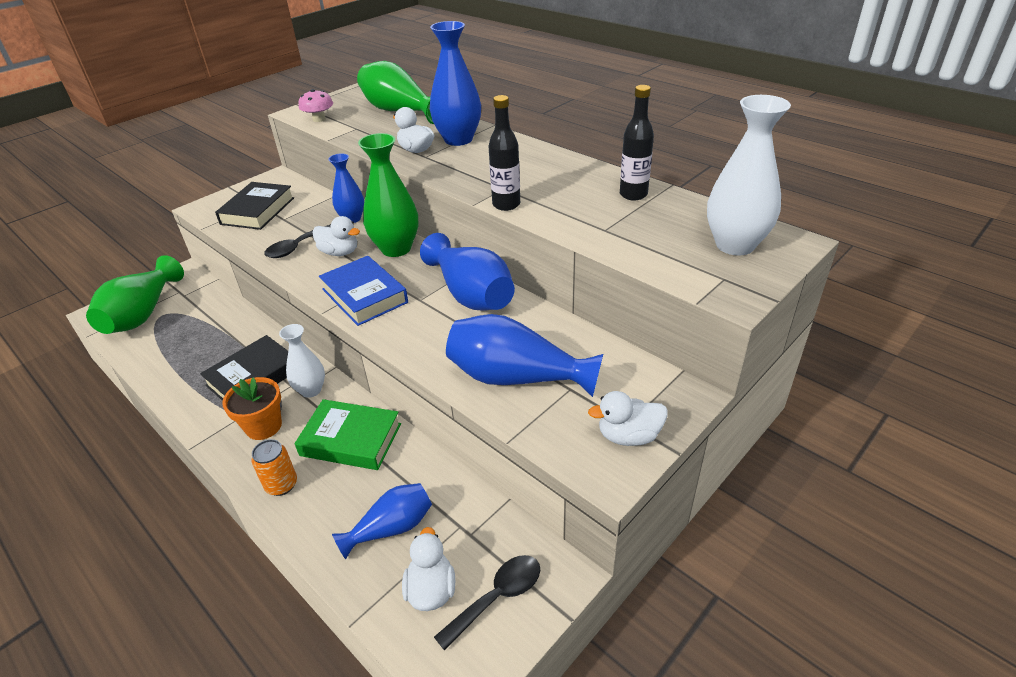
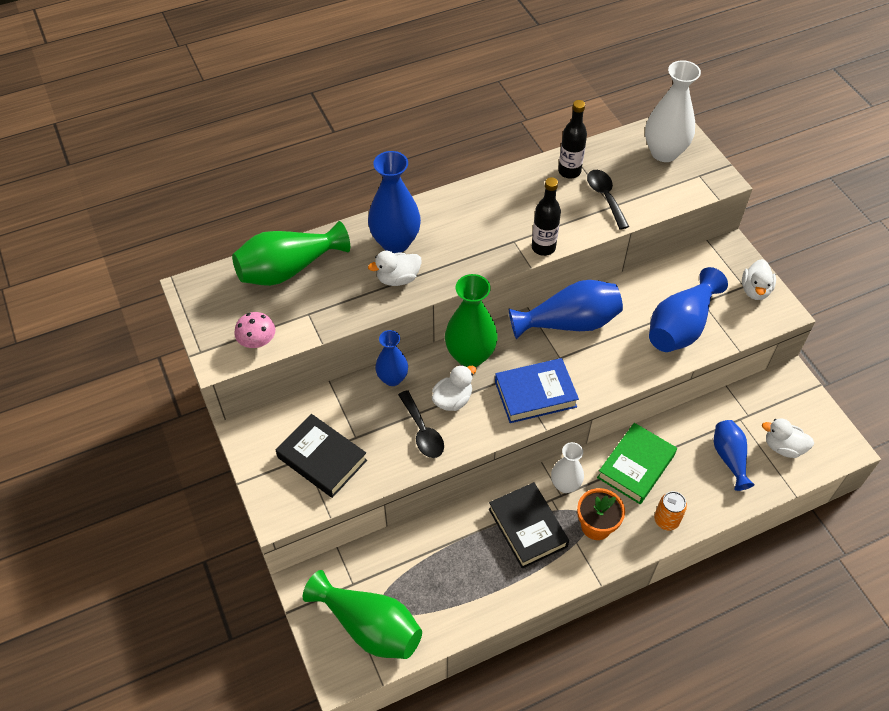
camera: 70 degrees left, 15 degrees up
(497, 597) = (798, 415): black spoon -> black spoon (605, 197)

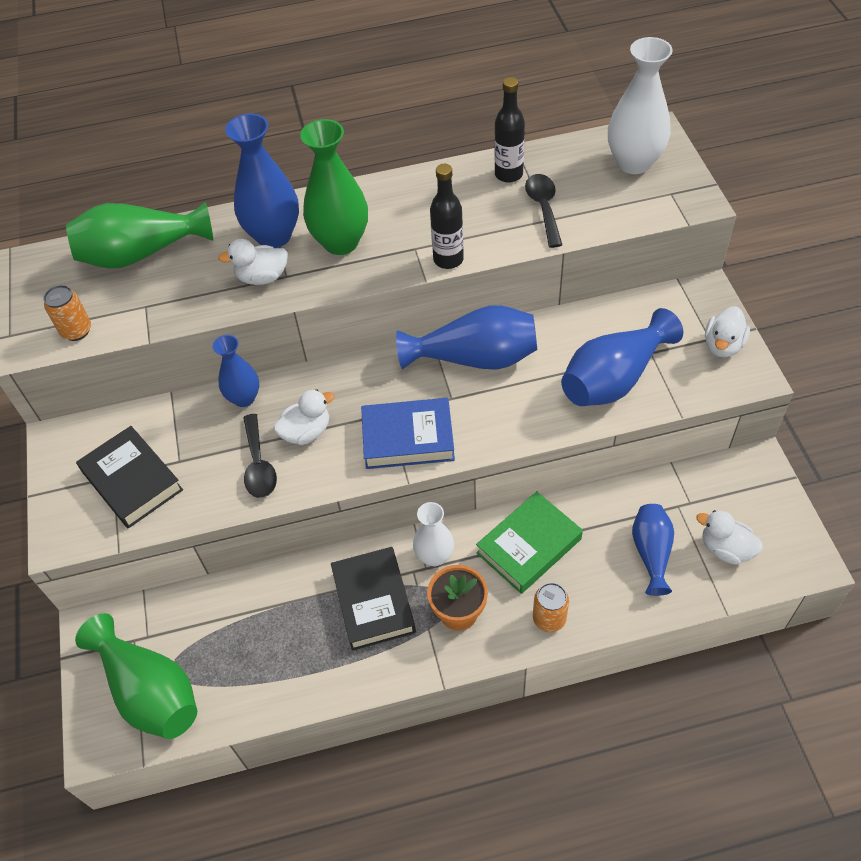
camera: 15 degrees right, 0 degrees up
(257, 341) = (76, 331): pink mushroom -> orange can
(470, 356) = (343, 383): green vase -> green vase (341, 242)

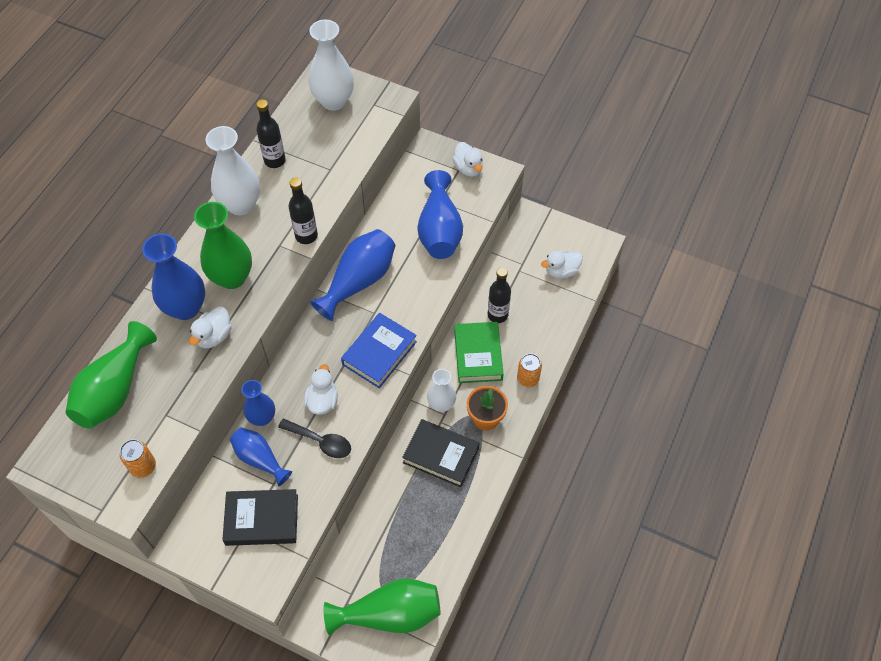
camera: 55 degrees left, 5 degrees up
(429, 189) = (240, 204): none -> white vase
(544, 208) = (319, 165): black spoon -> none
(598, 527) = (497, 315): none -> black bottle
(651, 552) = (533, 304): blue vase -> blue vase (259, 459)

